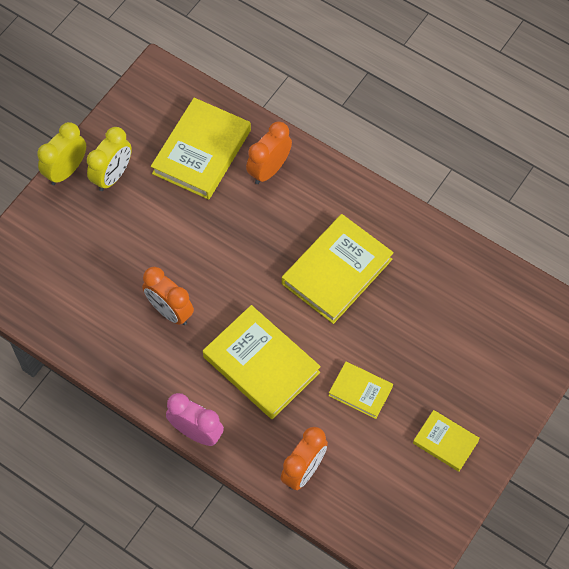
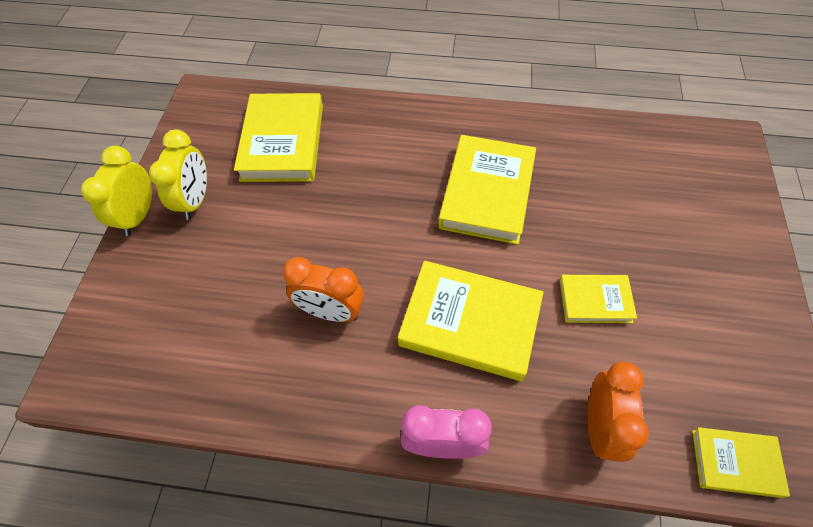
camera: 25 degrees left, 5 degrees down
(269, 170) = (361, 131): orange clock -> none
(445, 442) = (721, 312): yellow book -> yellow book (735, 463)

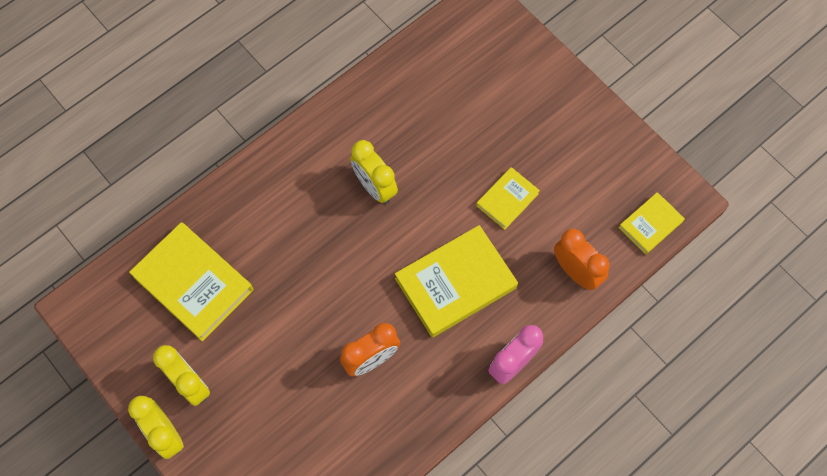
camera: 50 degrees left, 10 degrees up
(487, 193) = (375, 187): yellow book -> yellow clock

